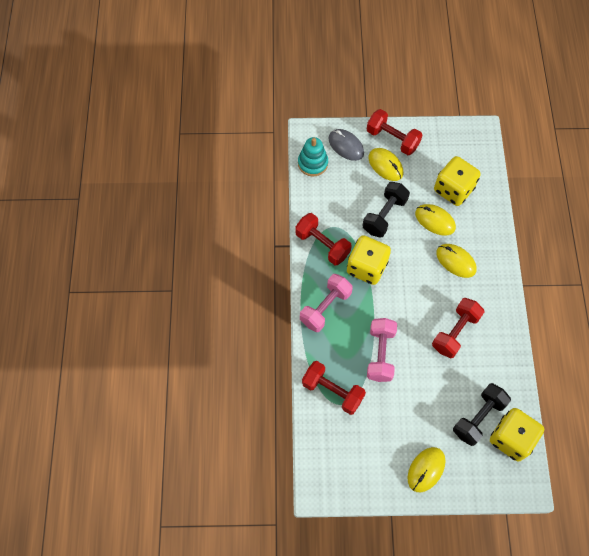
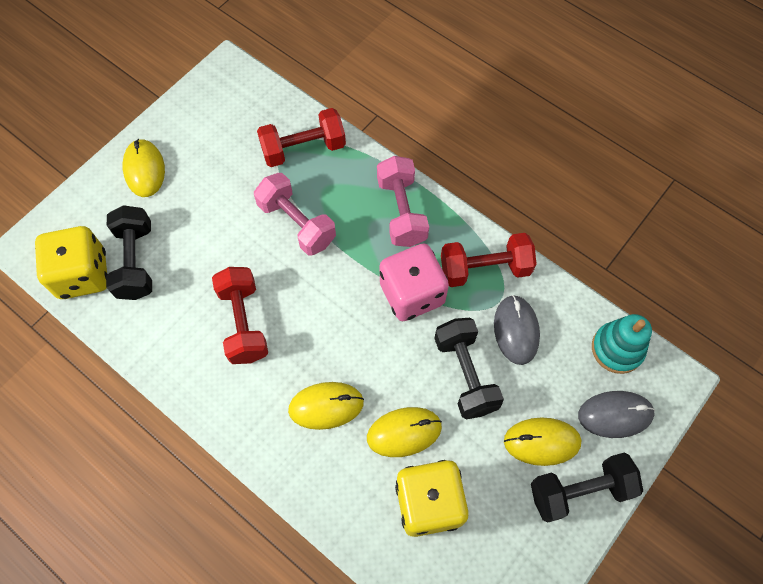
camera: 130 degrees right, 0 degrees up
(342, 209) = (516, 330): none -> grey mouse
(366, 267) = (412, 294): yellow dice -> pink dice
(392, 139) = (579, 490): red dumbbell -> black dumbbell

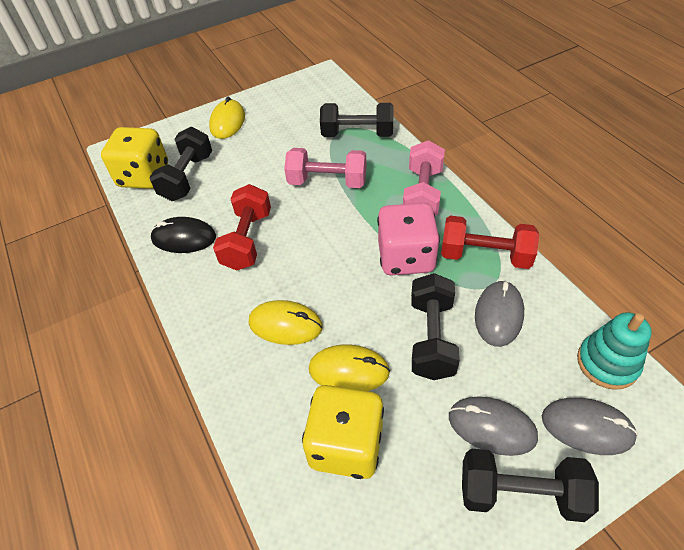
camera: 25 degrees right, 15 degrees down
(173, 341) = (184, 238): none -> black mouse
(297, 223) = (327, 182): pink dumbbell -> pink dumbbell turned 60 degrees counterclockwise
(303, 149) = (357, 134): red dumbbell -> black dumbbell
(541, 442) = (491, 427): yellow mouse -> grey mouse

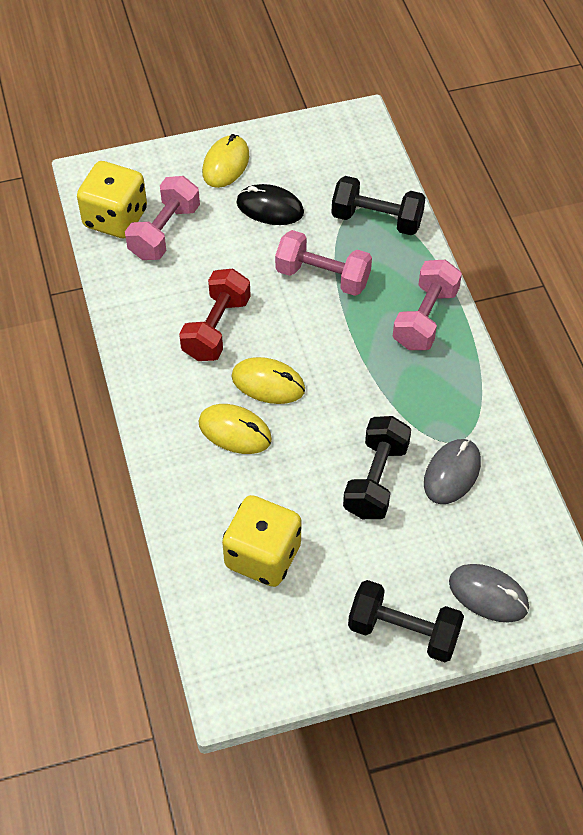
camera: 10 degrees right, 5 degrees up
(184, 238) = (148, 309): black mouse -> black mouse (270, 208)
(187, 177) = (164, 232): black dumbbell -> pink dumbbell
(349, 370) = (285, 491): yellow mouse -> yellow mouse (268, 383)
(406, 257) = (380, 389): pink dice -> none
(485, 256) = (464, 407): red dumbbell -> none
(491, 427) = (401, 573): grey mouse -> none
(607, 363) = (536, 544): turquoise stacking toy -> none

